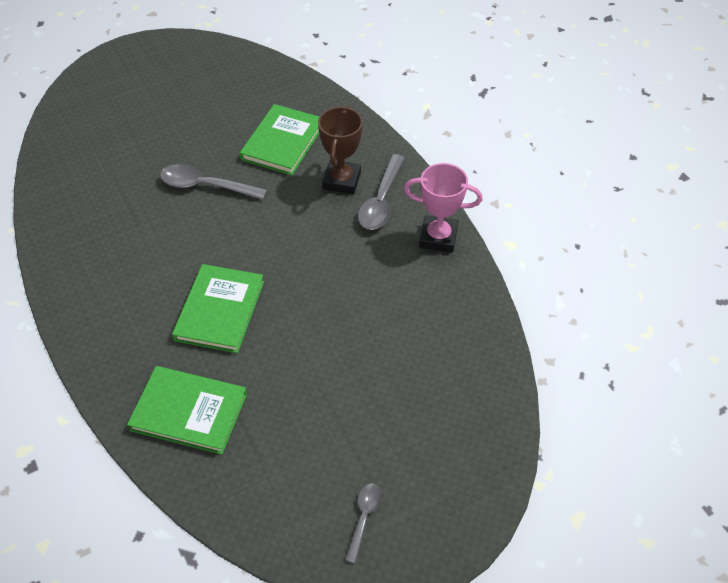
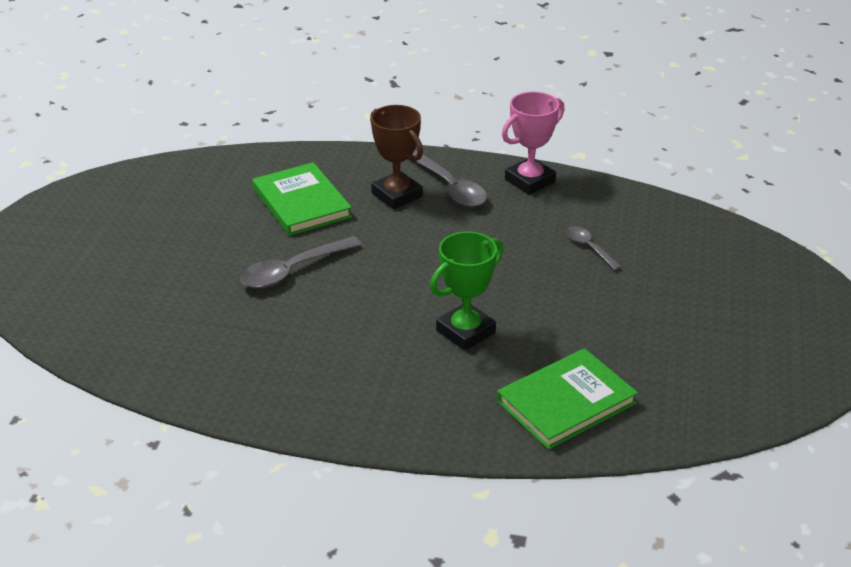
camera: 50 degrees left, 15 degrees down
(220, 311) = (465, 331): green book -> green trophy
(364, 518) = (780, 355): grey spoon -> grey spoon (589, 248)

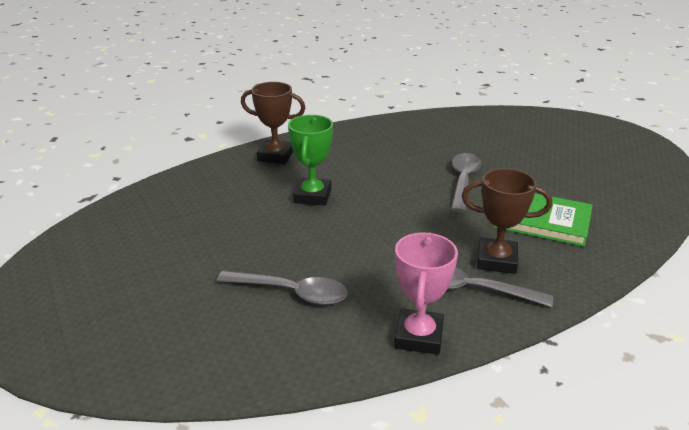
camera: 140 degrees right, 5 degrees down
(438, 418) = (276, 156): none -> brown trophy
(566, 402) = (211, 188): green book -> none
(589, 248) = (291, 293): grey spoon -> grey spoon, size x1.71

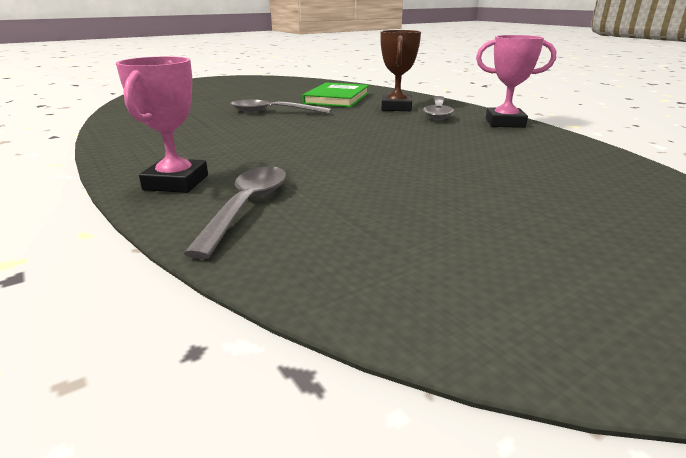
camera: 95 degrees left, 5 degrees down
(276, 156) = (176, 182): brown trophy -> pink trophy
(291, 293) = (493, 156): grey spoon -> grey spoon (247, 207)
(312, 196) = (302, 157): green trophy -> none

